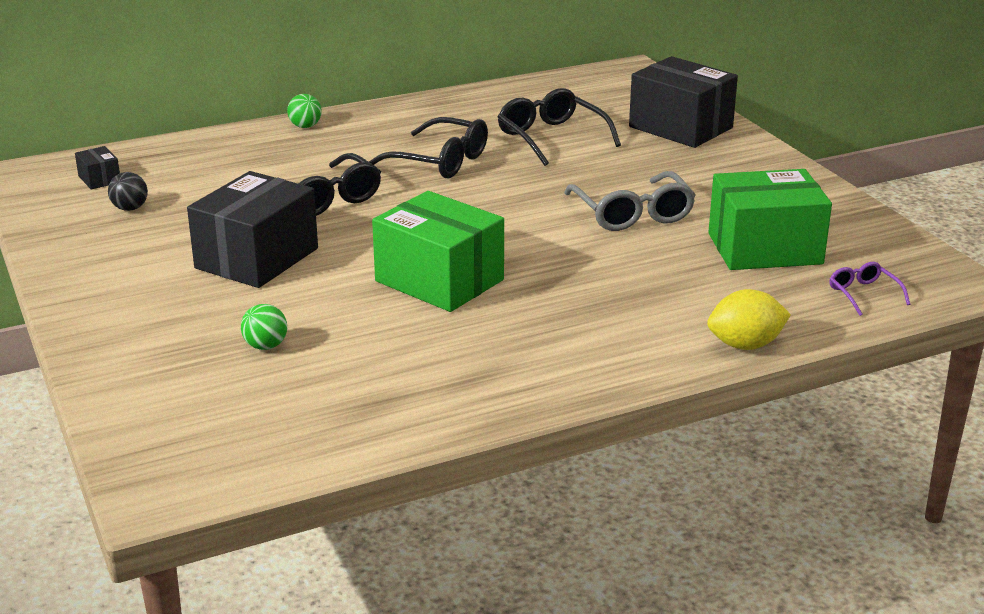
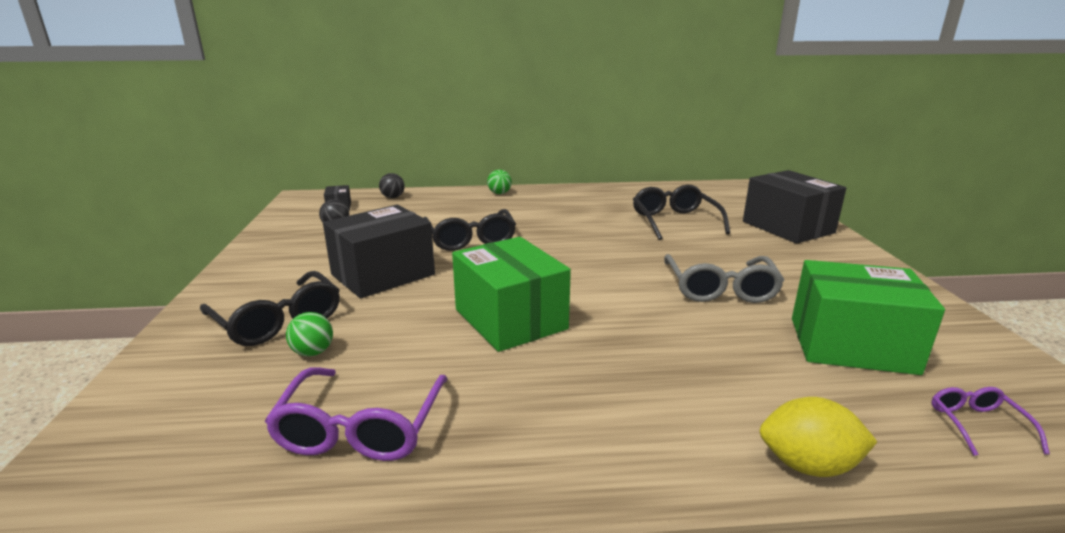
camera: 20 degrees right, 5 degrees down
(161, 153) = (393, 197): none -> black ball
(377, 392) = (361, 428): none -> purple glasses
(440, 162) = (577, 226): black glasses -> black glasses (278, 321)

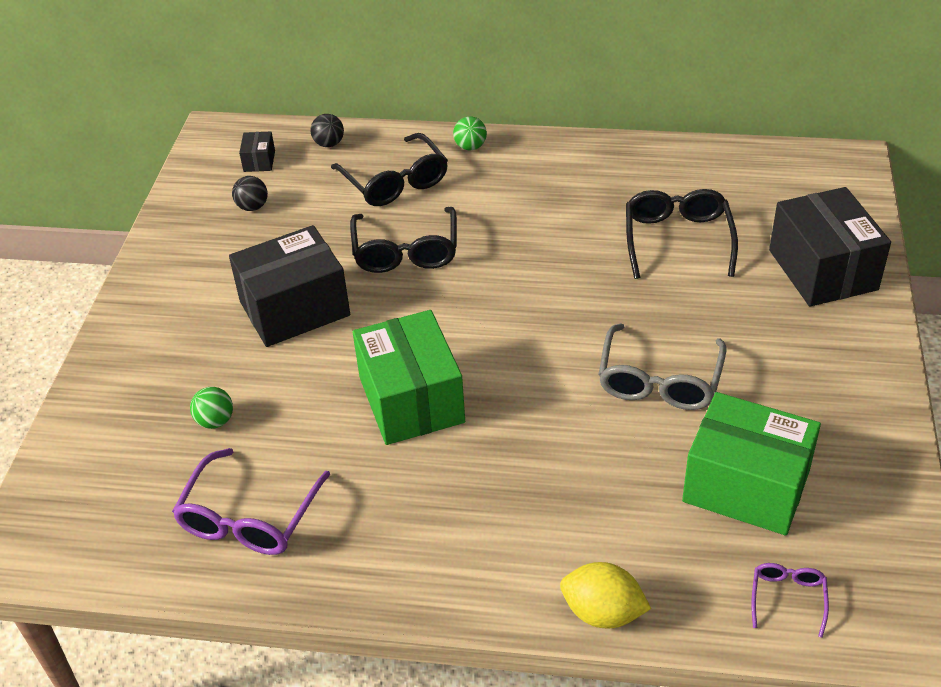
camera: 15 degrees right, 20 degrees up
(278, 321) = (185, 372): black glasses -> black glasses (395, 182)

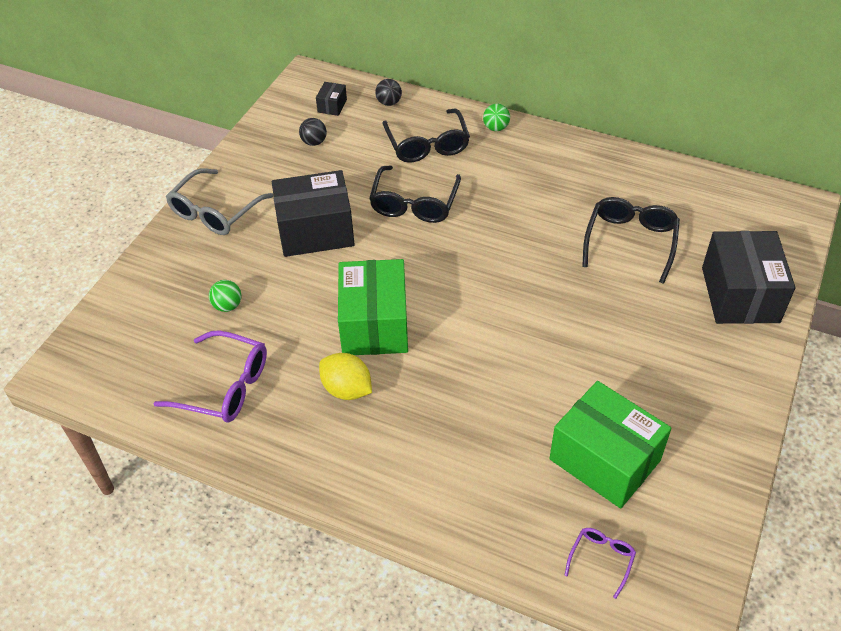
camera: 15 degrees right, 5 degrees up
(249, 518) = (225, 387): purple glasses -> purple glasses turned 105 degrees counterclockwise
(603, 613) = (454, 531): yellow lemon -> yellow lemon (347, 389)
(659, 381) = (569, 356): grey glasses -> grey glasses (215, 212)

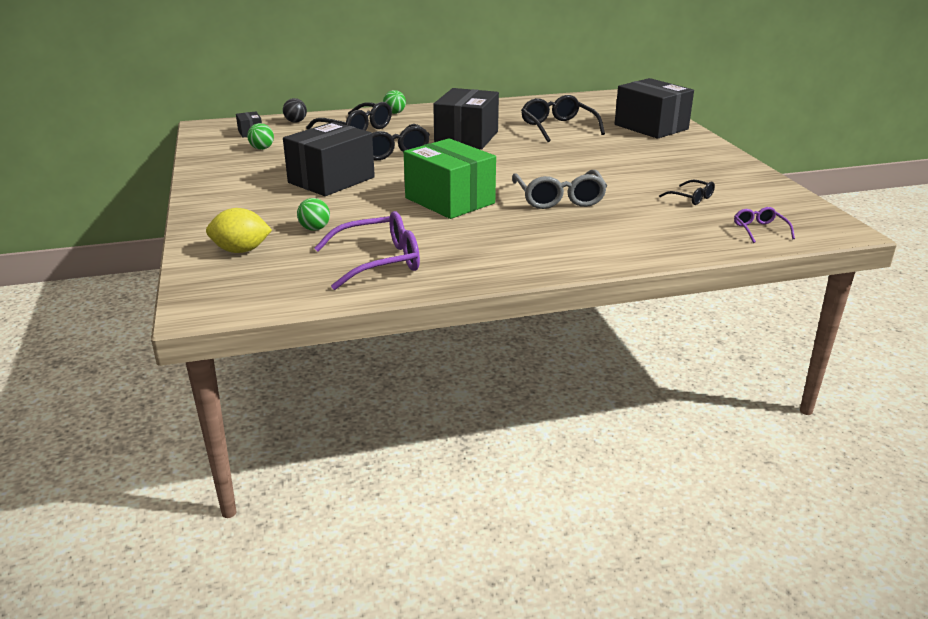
camera: 40 degrees left, 20 degrees down
(215, 212) = (226, 195): grey glasses -> grey glasses (559, 199)
(314, 142) = (262, 148): black ball -> green ball
(347, 389) = (479, 230): yellow lemon -> yellow lemon (241, 250)
(512, 215) = (466, 138): none -> black box
(604, 460) = (691, 198): green box -> black glasses

